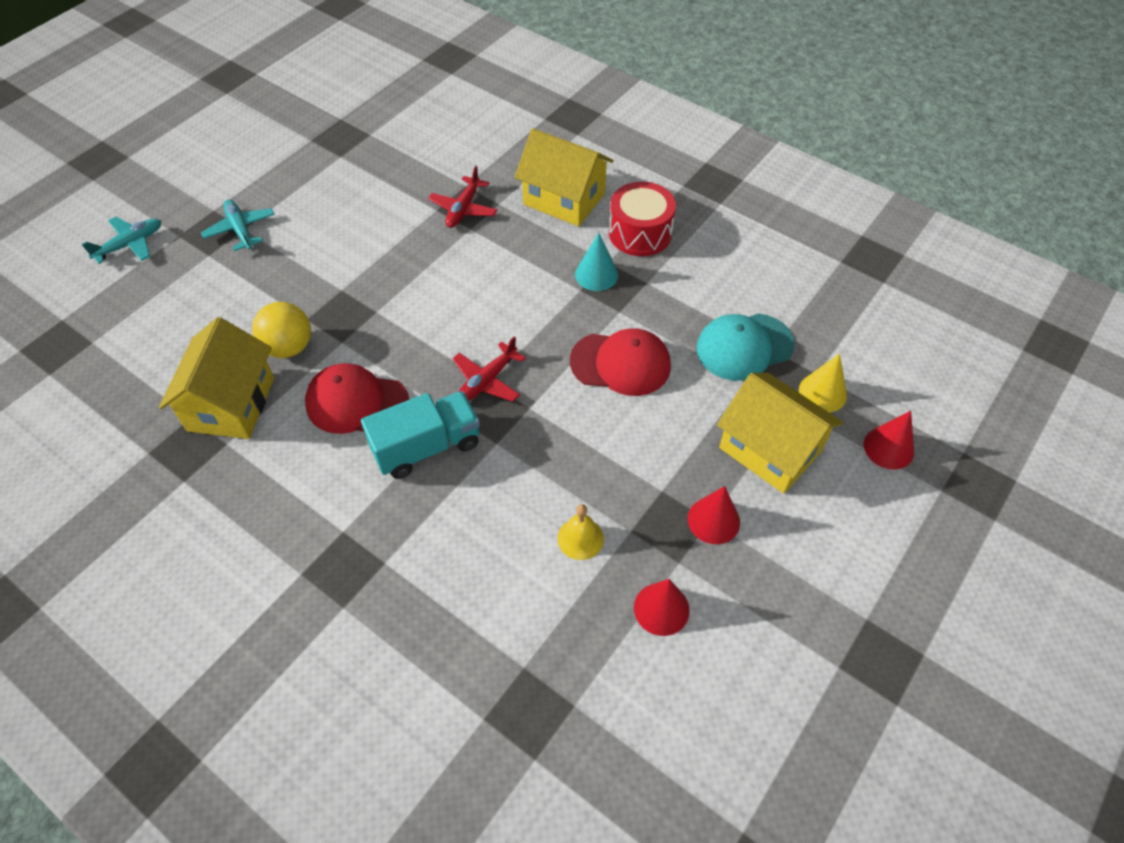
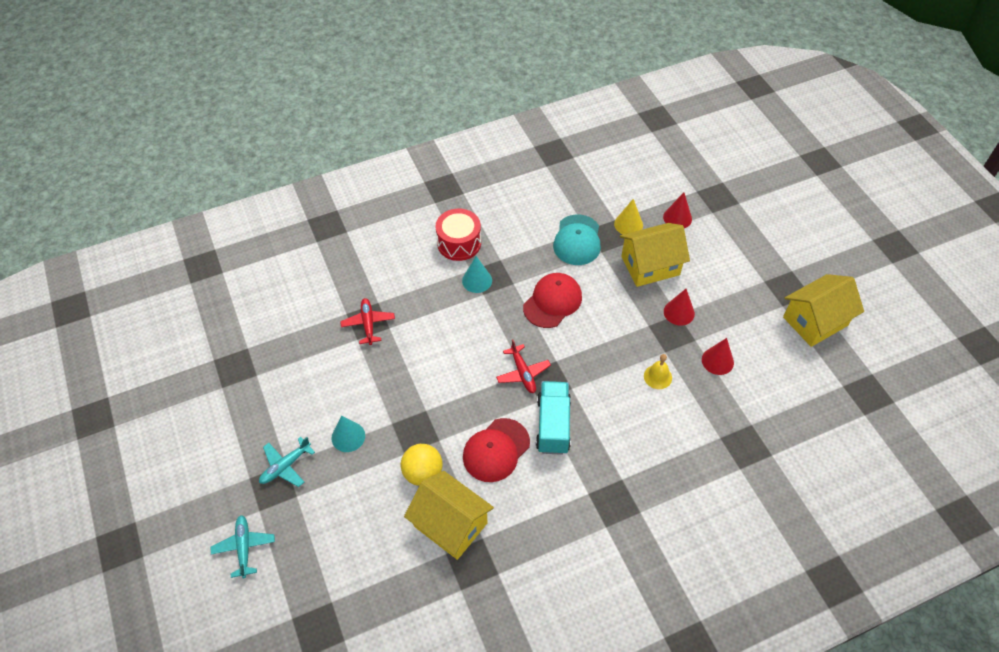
camera: 60 degrees left, 0 degrees up
(240, 230) = (285, 466): turquoise plane -> turquoise plane turned 45 degrees counterclockwise
(303, 261) = (348, 436): none -> turquoise cone
(463, 209) = (368, 324): red plane -> red plane turned 150 degrees counterclockwise
(564, 199) = (401, 266): yellow house -> yellow house (815, 321)

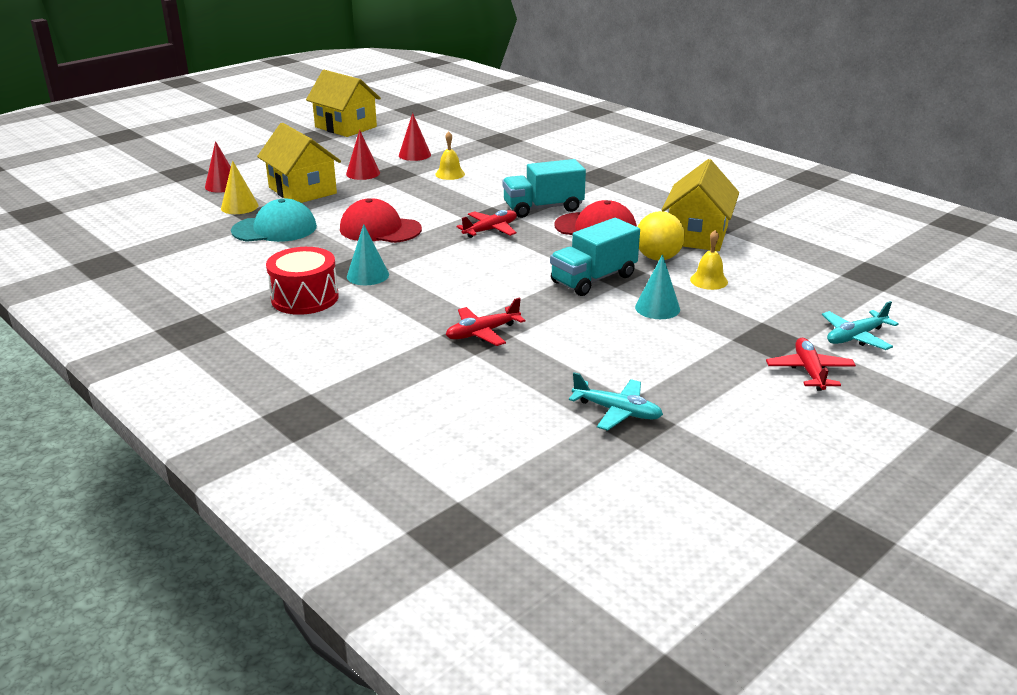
camera: 110 degrees left, 25 degrees down
(225, 489) = (809, 371): none -> red plane
(285, 466) = (735, 338): turquoise plane -> turquoise plane (617, 411)
(370, 491) = (709, 280): none -> yellow bell
(409, 413) = (593, 279): none -> turquoise truck

